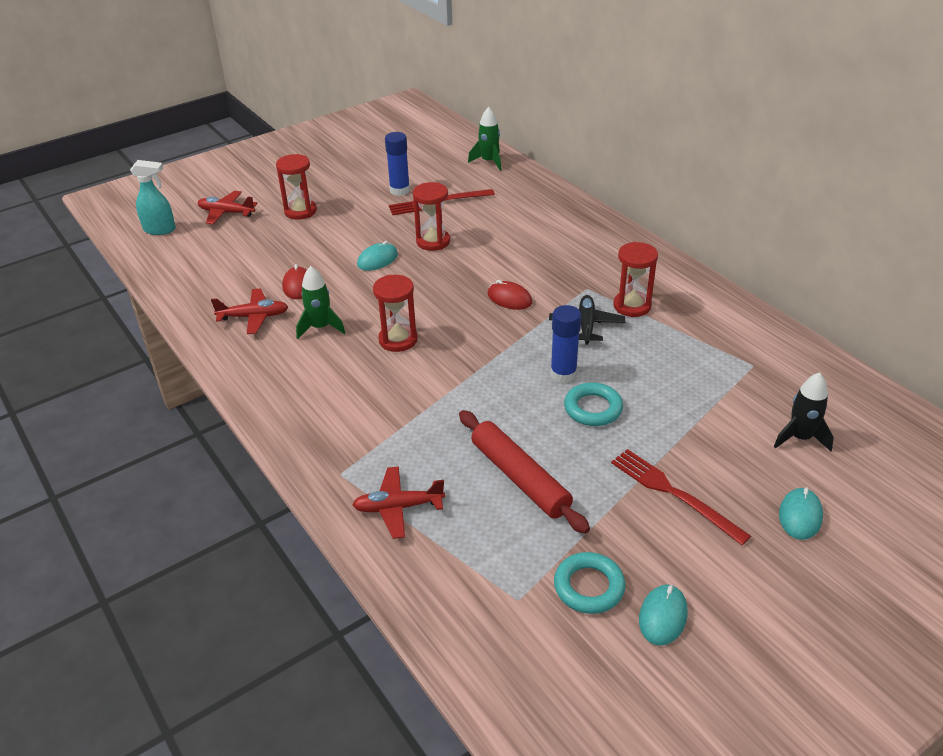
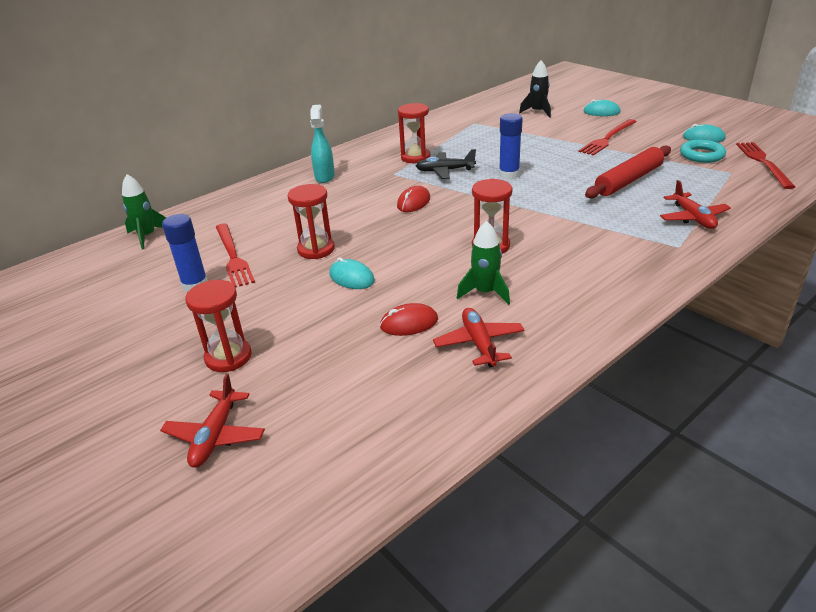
camera: 95 degrees left, 5 degrees down
(160, 230) = (256, 511): turquoise spray bottle -> turquoise spray bottle (324, 176)
(543, 656) = (763, 163): none -> red fork
(593, 408) = (542, 163): turquoise ring -> none

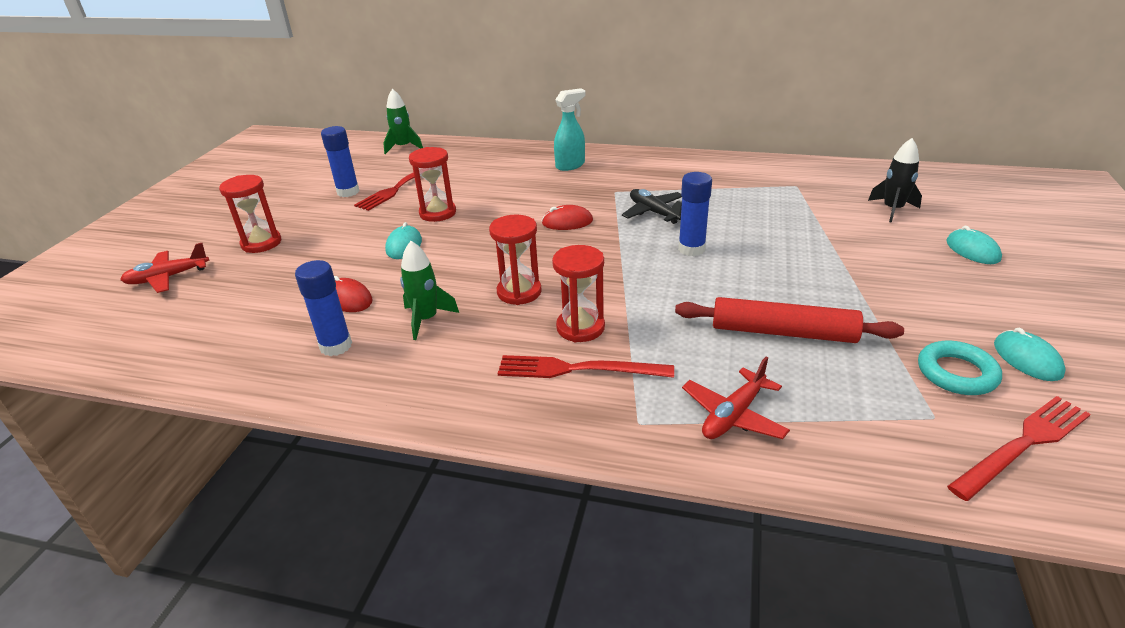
camera: 55 degrees right, 0 degrees up
(415, 157) = (664, 188): red hourglass -> red hourglass (580, 327)
(479, 343) = (336, 346): red plane -> blue glue stick
(607, 138) = (890, 280): red fork -> red fork (578, 369)

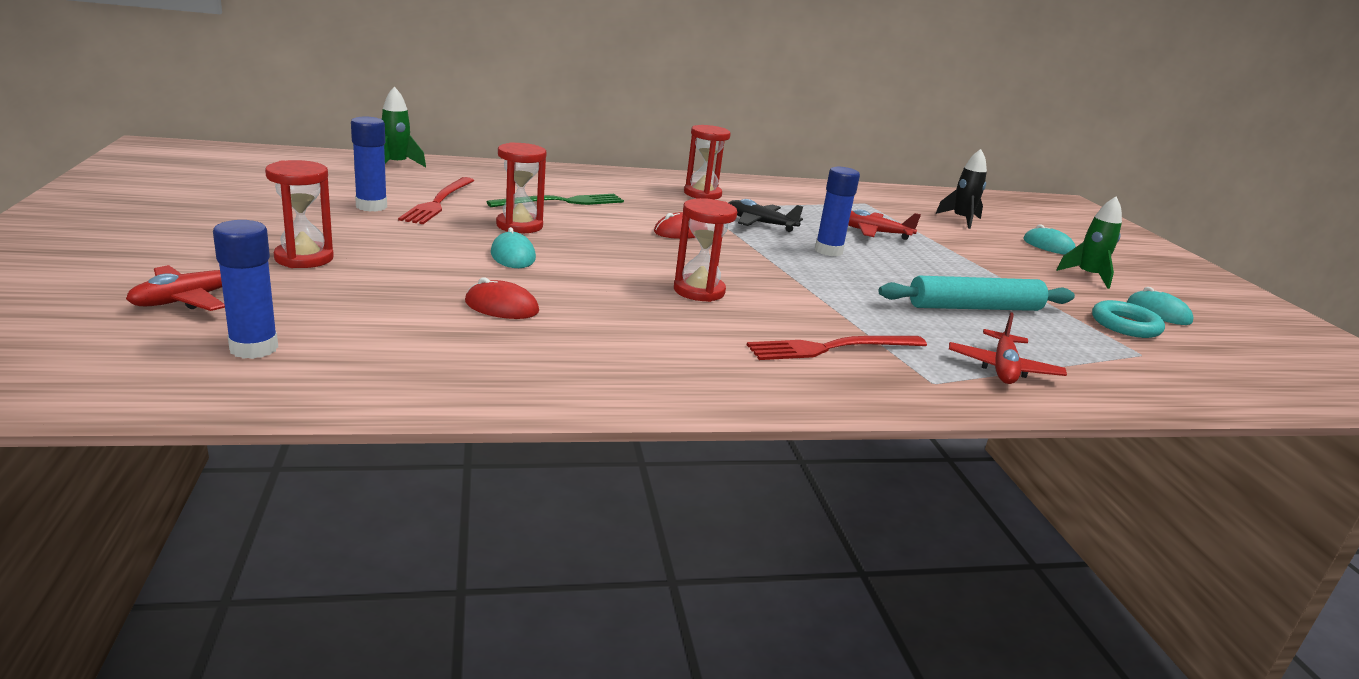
camera: 30 degrees left, 10 degrees down
(336, 346) = (539, 350): blue glue stick -> blue glue stick (254, 348)
(426, 319) = (622, 319): green rocket -> green rocket (1088, 276)
(495, 186) = (562, 202): none -> green fork
(570, 165) = (627, 185): turquoise spray bottle -> none
(580, 327) = (796, 316): red hourglass -> red hourglass (702, 194)
(765, 226) = (873, 232): none -> red plane
(783, 332) = (974, 307): red rolling pin -> turquoise rolling pin
(1022, 444) = (1212, 364): red fork -> none

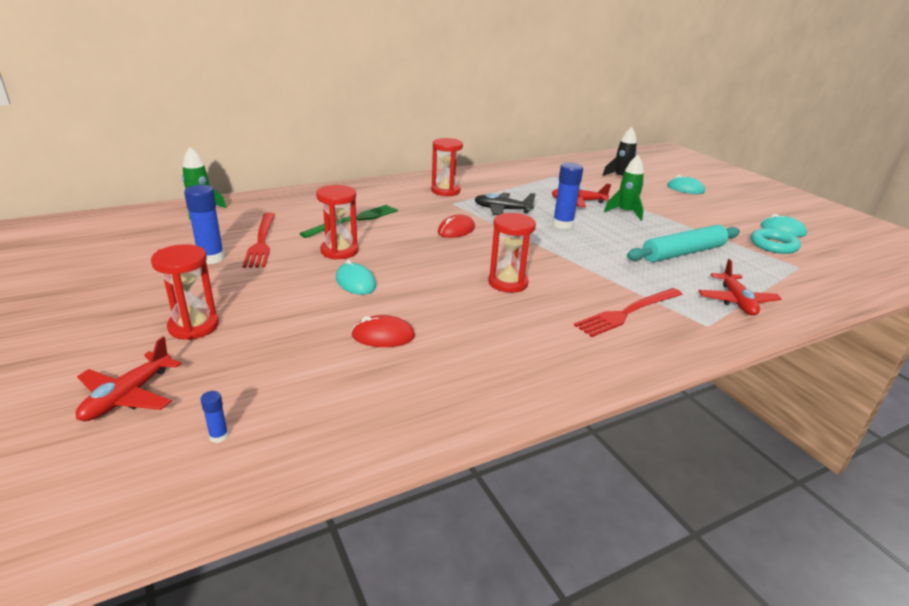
camera: 15 degrees left, 5 degrees up
(254, 348) = (219, 436): blue glue stick -> blue glue stick, size x0.46
(1088, 276) = (724, 209): green rocket -> green rocket (625, 212)

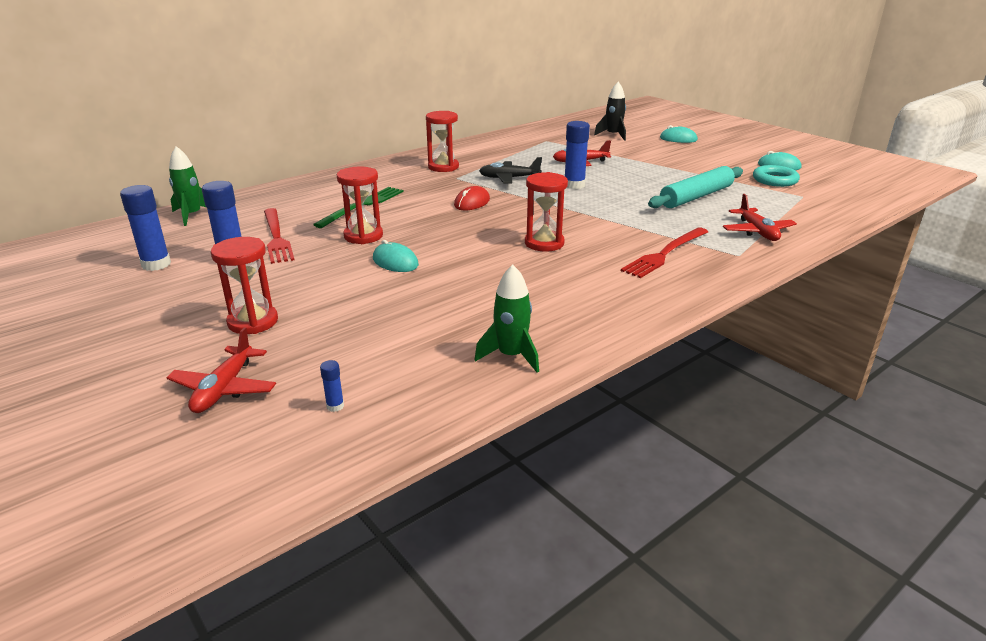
camera: 10 degrees left, 0 degrees up
(144, 254) = (156, 264): none -> blue glue stick
(383, 336) = (447, 304): red mouse -> none
(625, 212) = (629, 167): green rocket -> green rocket (511, 356)

